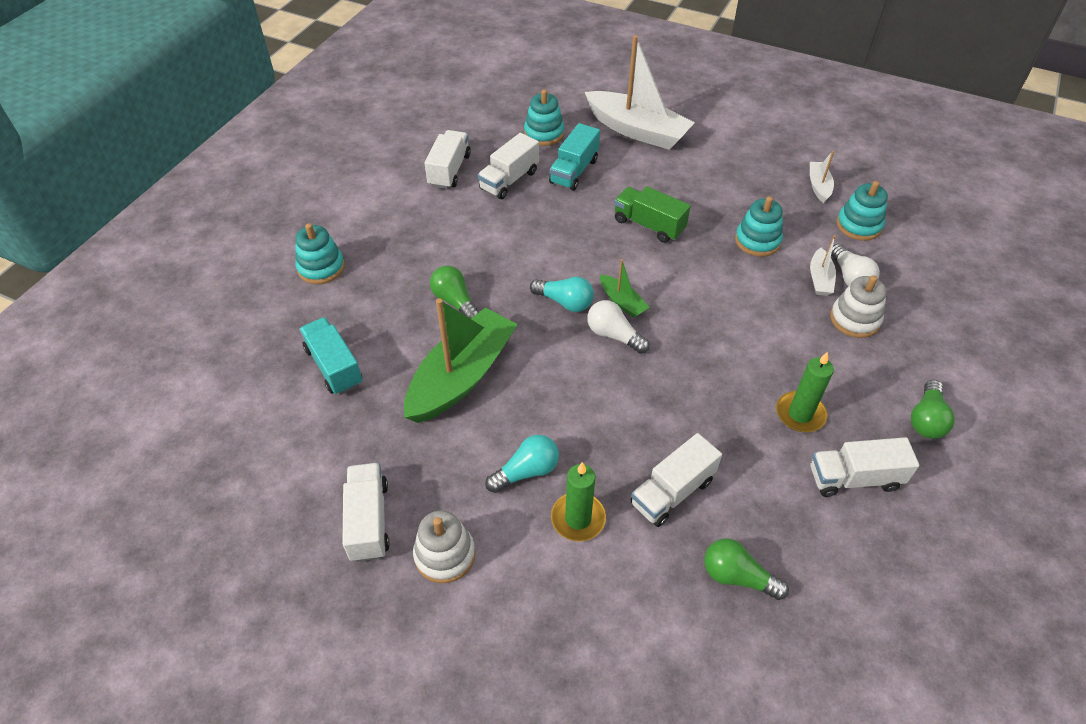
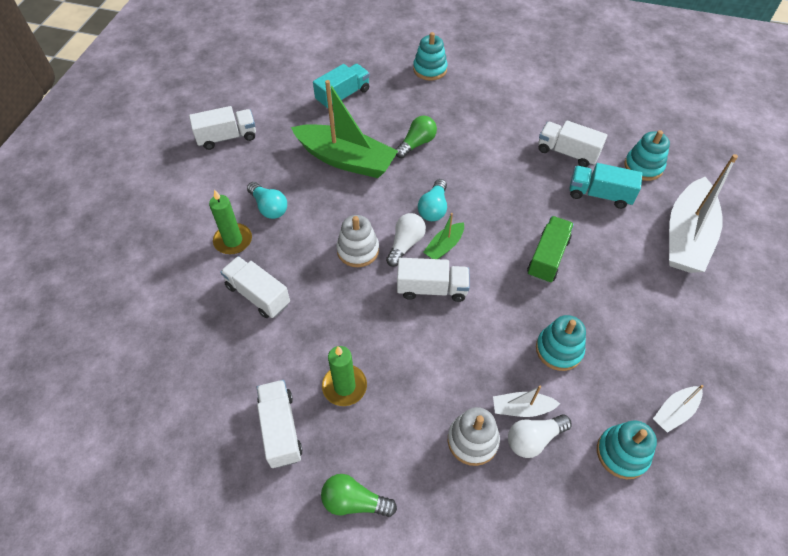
camera: 80 degrees right, 5 degrees up
(445, 555) = (204, 176): white stacking toy -> white stacking toy (358, 250)
(449, 170) = (562, 114): white truck -> white truck (432, 288)
(737, 576) = (188, 340): green light bulb -> none
(818, 186) = (674, 412): white boat -> white boat turned 150 degrees clockwise

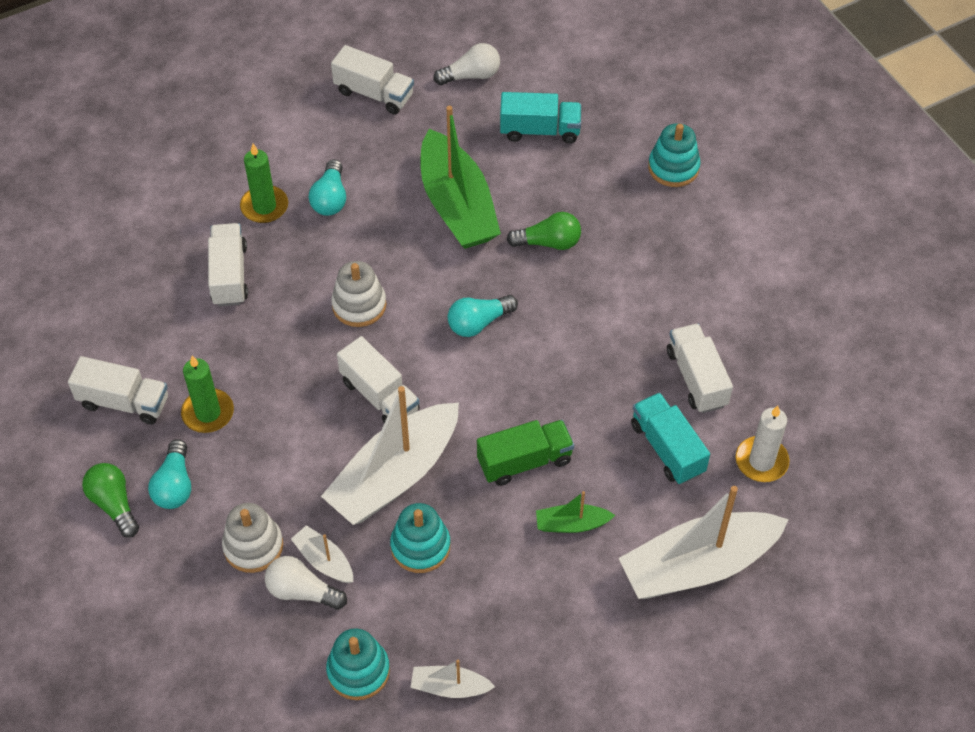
camera: 45 degrees right, 0 degrees up
(281, 429) = (124, 402): white truck -> white truck turned 75 degrees clockwise
(378, 450) = (174, 485): none -> turquoise light bulb
(405, 244) = (408, 335): white light bulb -> white light bulb (471, 76)
(444, 246) = (440, 367): green boat -> green boat (571, 524)
(495, 324) = (394, 476): none -> white boat
(643, 166) = (761, 461): turquoise stacking toy -> white candle

